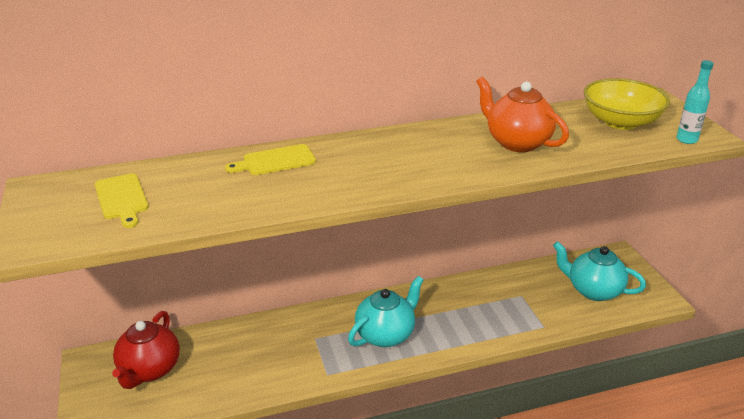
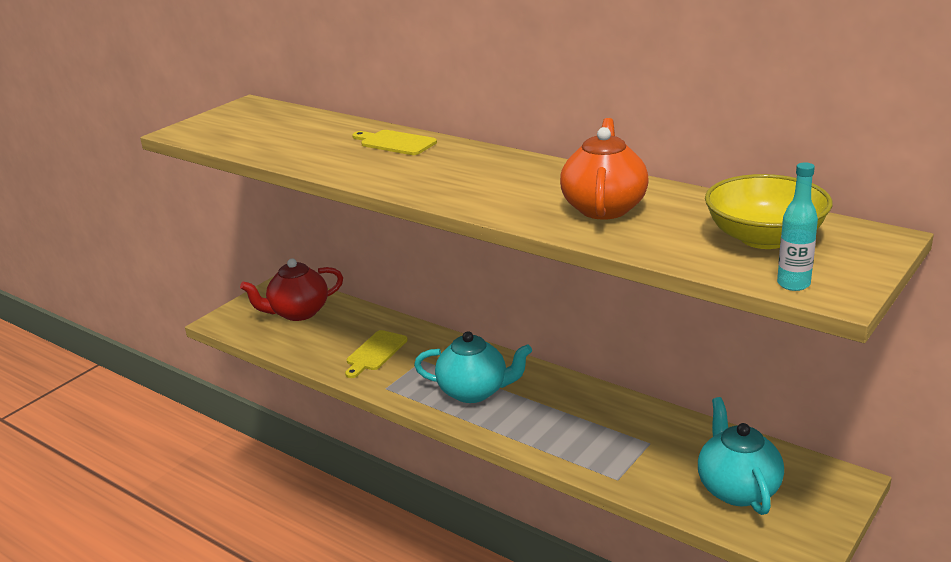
camera: 55 degrees right, 5 degrees down
(122, 198) = (267, 128): yellow cutting board -> yellow cutting board (375, 352)

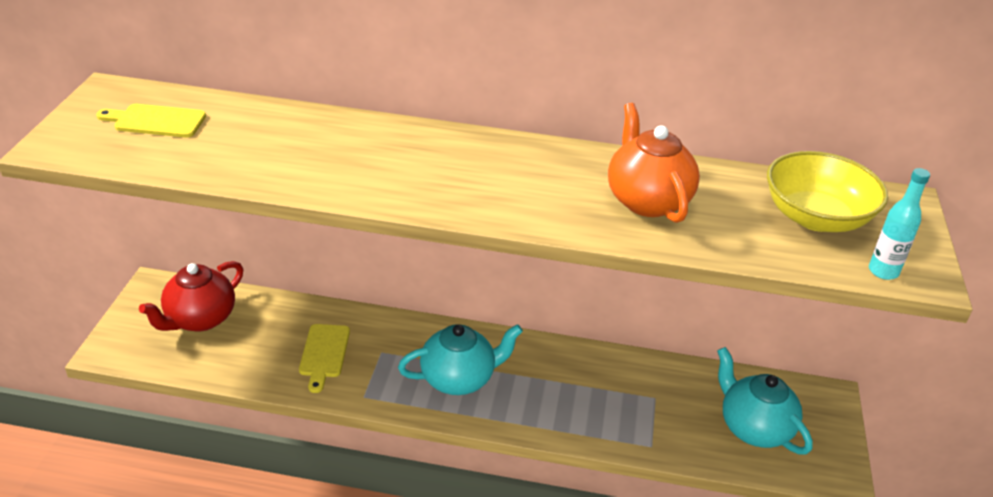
camera: 30 degrees left, 10 degrees up
(395, 143) = (352, 134): yellow cutting board -> yellow cutting board (156, 121)

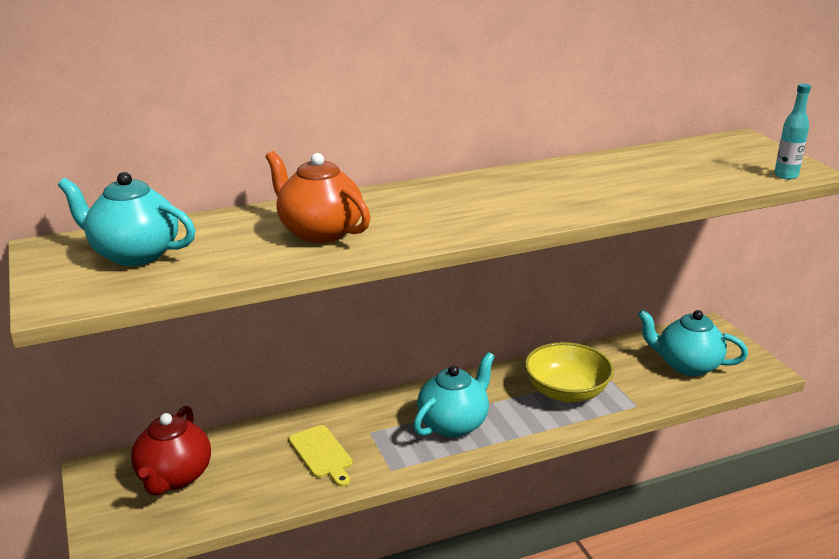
camera: 30 degrees left, 10 degrees down
(156, 121) = (134, 254): yellow cutting board -> turquoise teapot
(647, 200) = (599, 184): orange teapot -> orange teapot (319, 232)
(816, 217) = (710, 161): yellow bowl -> yellow bowl (566, 392)

